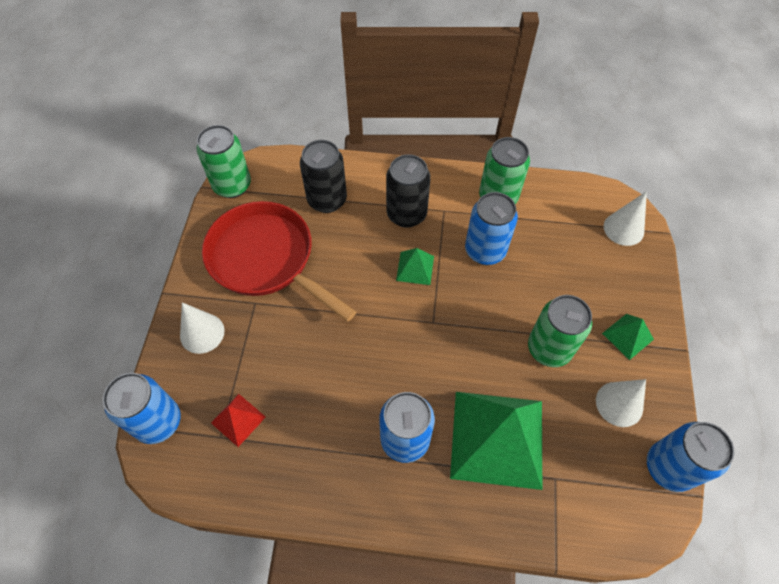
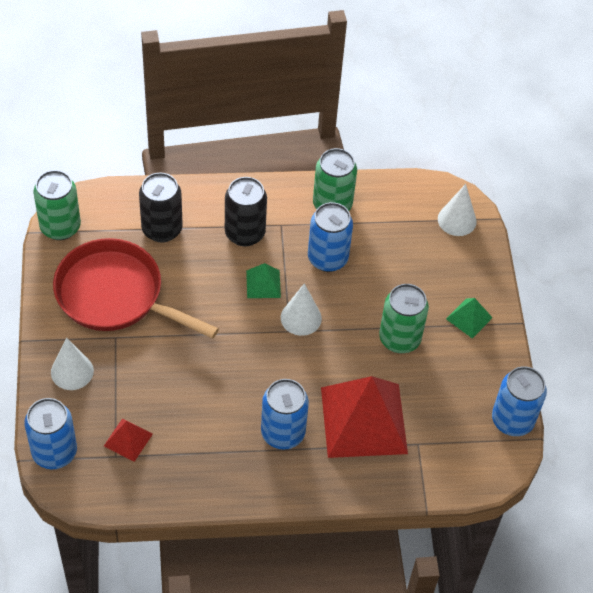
camera: 15 degrees left, 5 degrees down
(497, 438) = (364, 420): green pyramid -> red pyramid
(619, 404) = (466, 376): white cone -> white cone (301, 318)

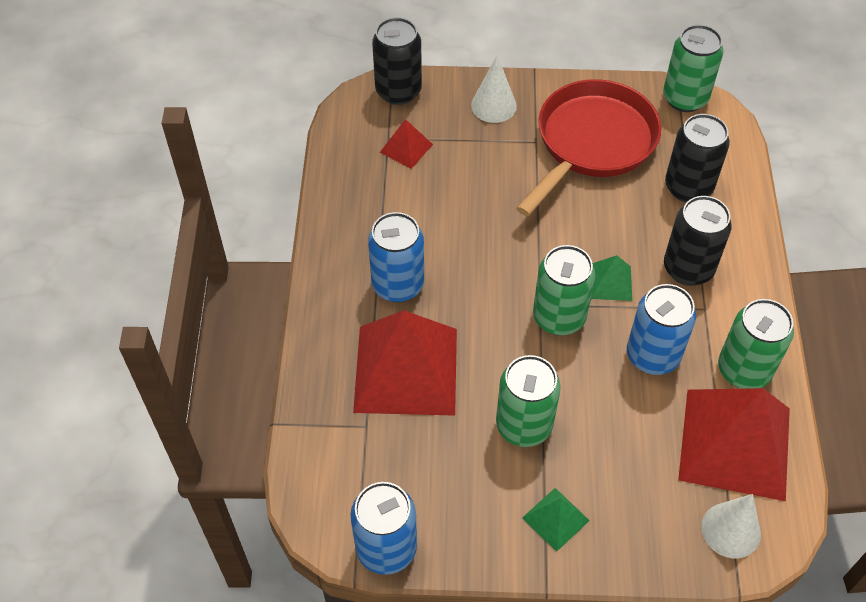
camera: 100 degrees right, 0 degrees up
(54, 452) = (398, 91): blue can -> black can
(301, 318) = (559, 317): white cone -> green can
(392, 214) = (734, 443): none -> red pyramid

